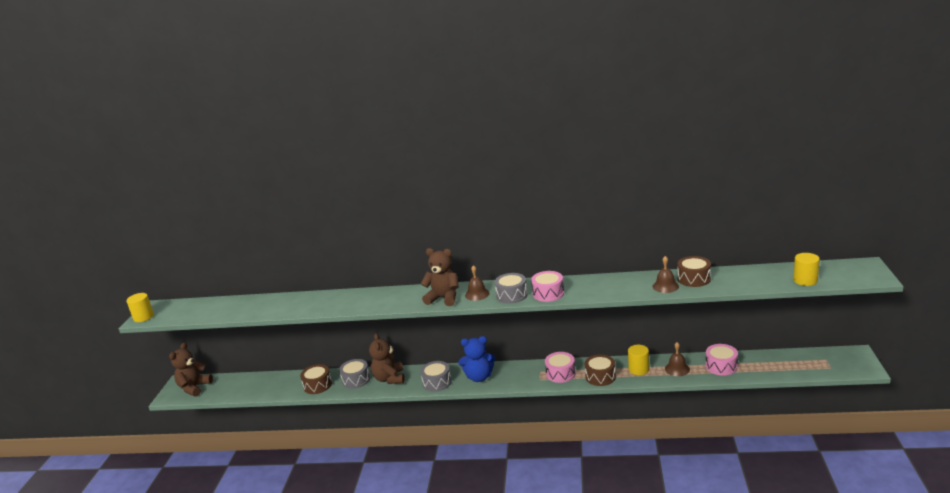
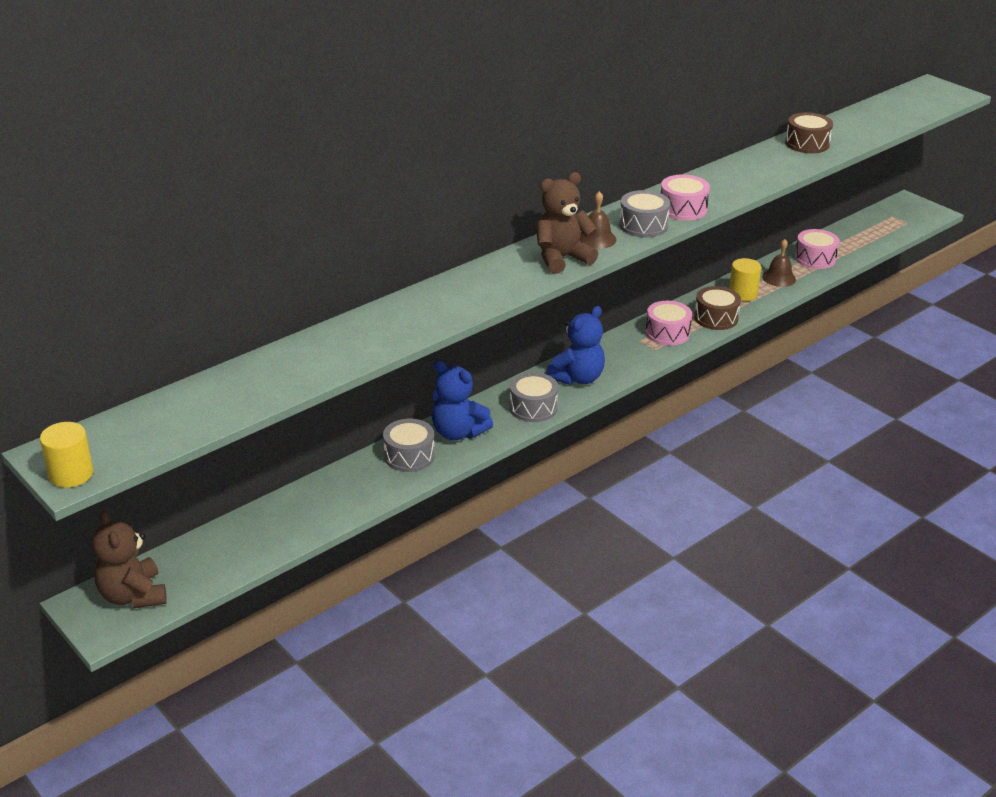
camera: 50 degrees left, 10 degrees up
(317, 385) = (360, 489): brown drum -> none
(389, 379) = (458, 432): brown teddy bear -> blue teddy bear
(665, 286) = (794, 160): brown bell -> none
(805, 280) = (909, 114): yellow cylinder -> none

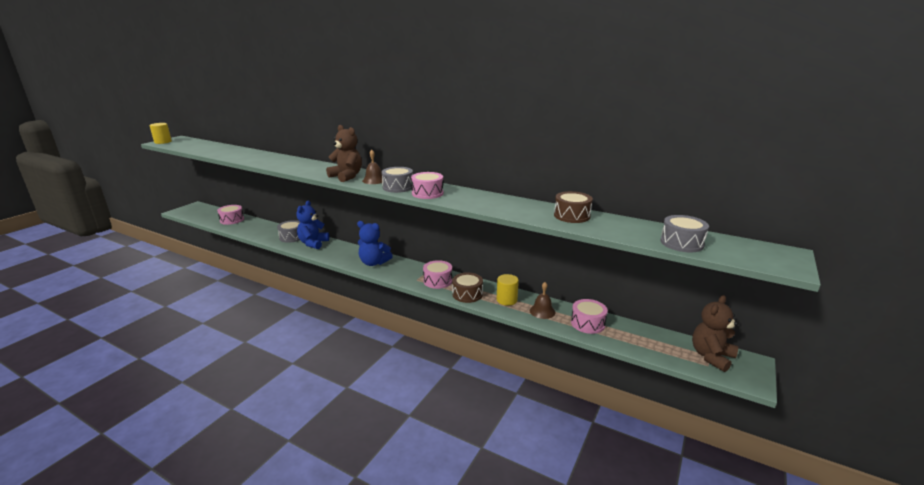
camera: 70 degrees right, 10 degrees down
(133, 595) = (197, 211): brown teddy bear -> brown teddy bear (711, 356)
(245, 536) = (232, 220): none -> pink drum
(533, 407) = (340, 256): grey drum -> grey drum (681, 243)

